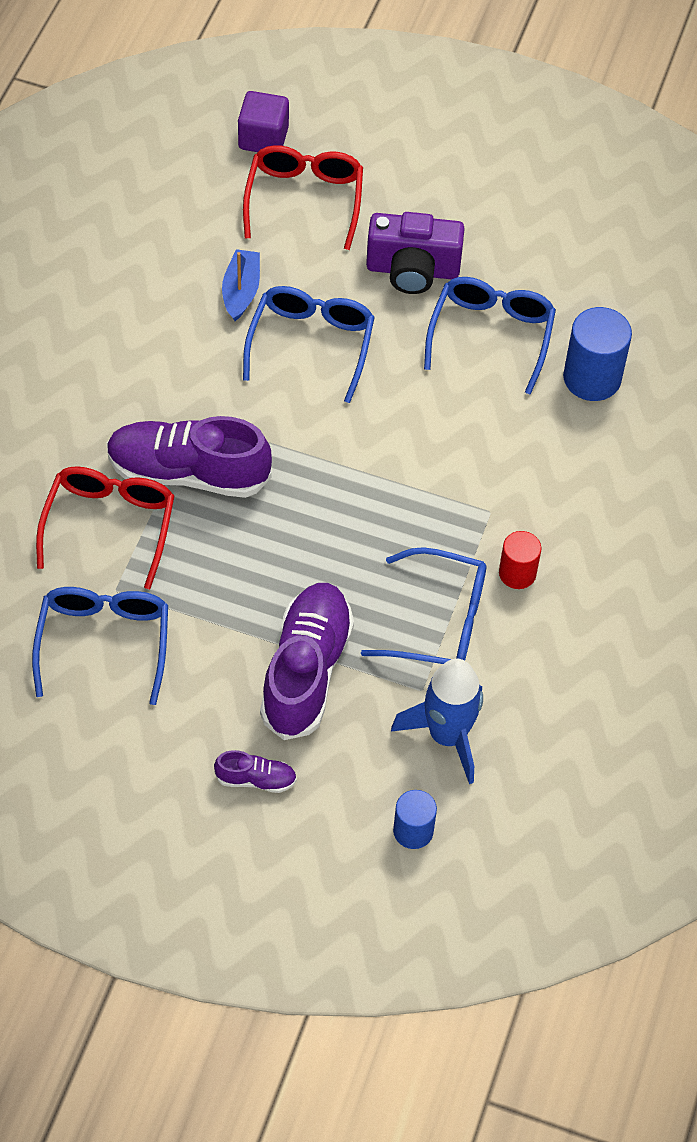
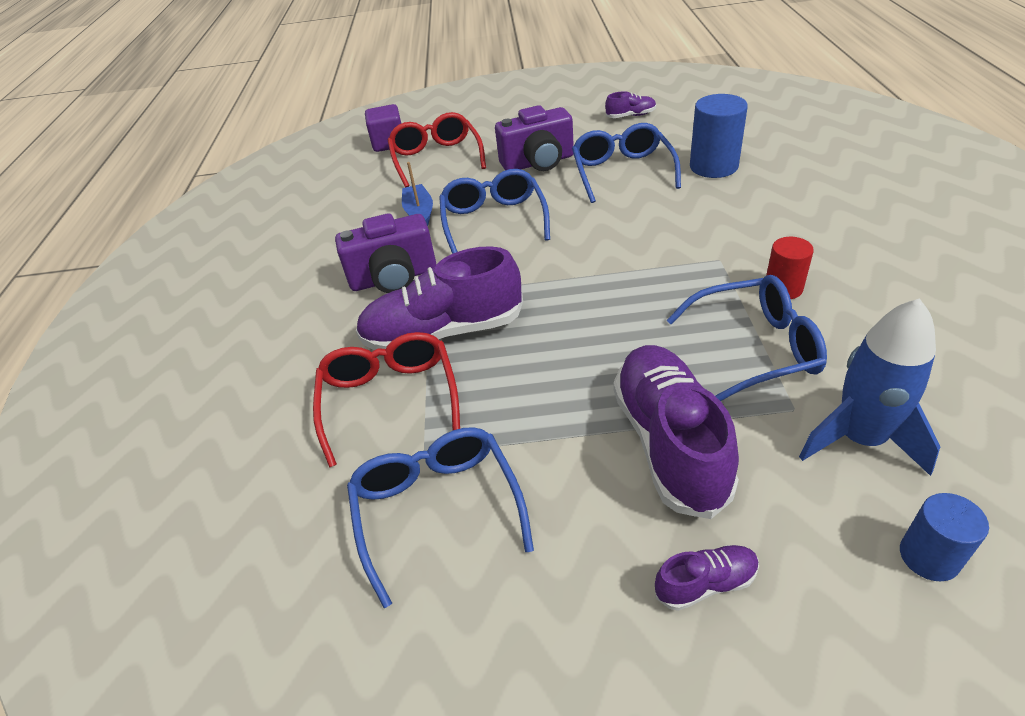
camera: 15 degrees left, 15 degrees down
(173, 378) = (394, 278): none -> purple camera
(572, 237) = (630, 116): none -> purple shoe

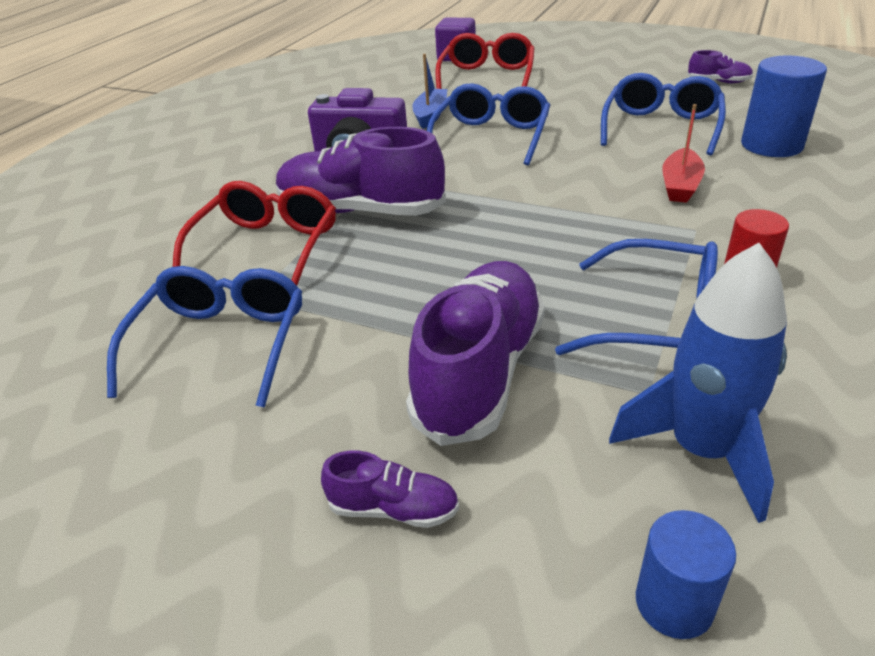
camera: 25 degrees right, 5 degrees down
(538, 162) = (581, 100): purple camera -> none
(678, 223) = (680, 185): none -> red boat

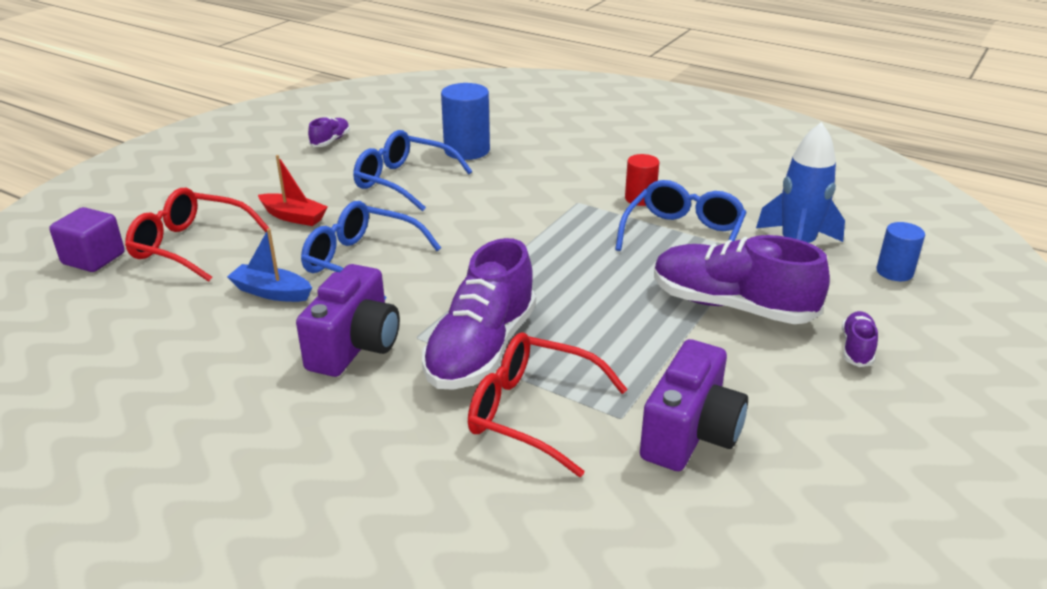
camera: 85 degrees left, 5 degrees down
(222, 343) = (690, 434): blue glasses -> purple camera
(680, 185) = (511, 194): red boat -> red boat (293, 217)

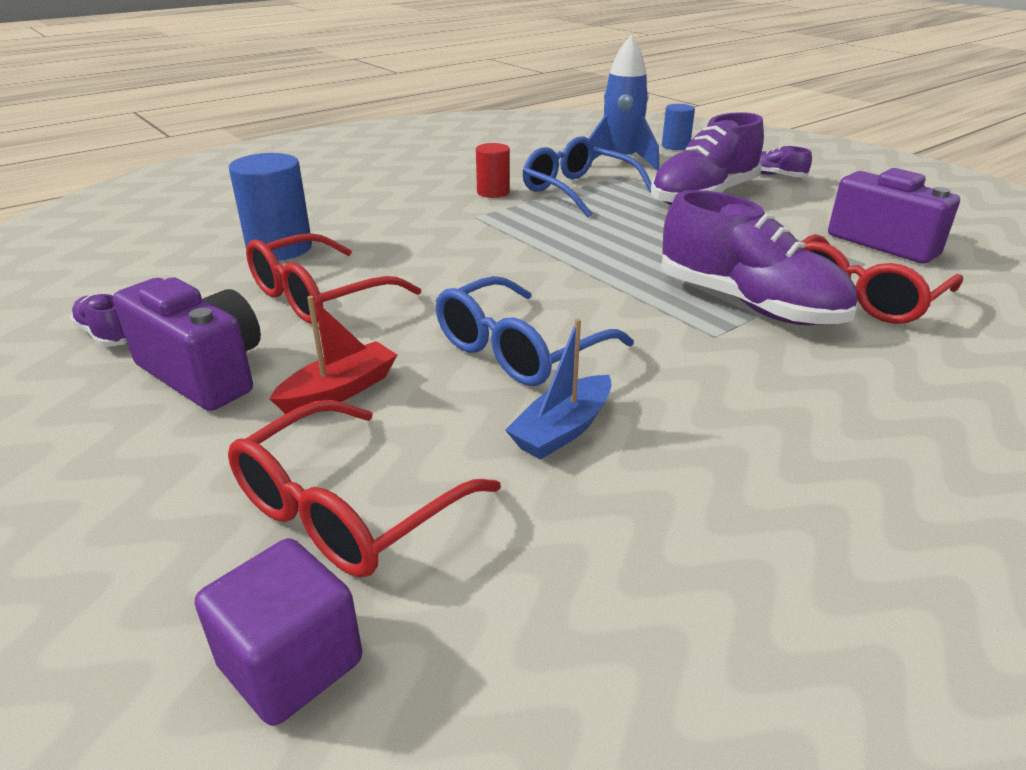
camera: 70 degrees left, 0 degrees up
(355, 346) = (725, 376): purple camera -> purple camera (204, 373)
(403, 181) = (318, 296): blue glasses -> red glasses

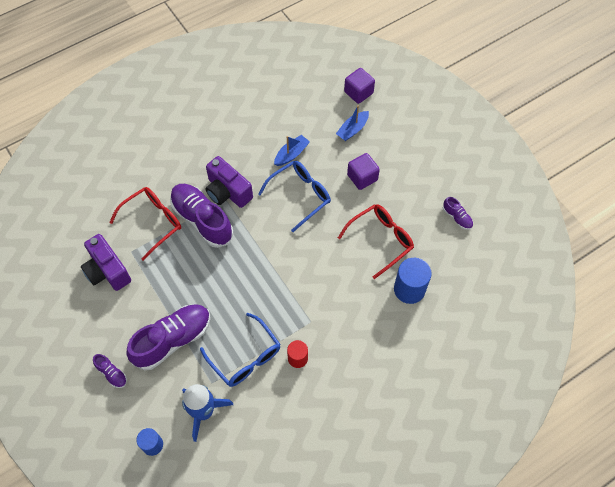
camera: 175 degrees left, 30 degrees up
(204, 373) = (410, 190): purple camera -> purple camera (227, 192)
(339, 391) = (362, 177): red boat -> purple cube
(347, 509) = (352, 129): red glasses -> blue boat

